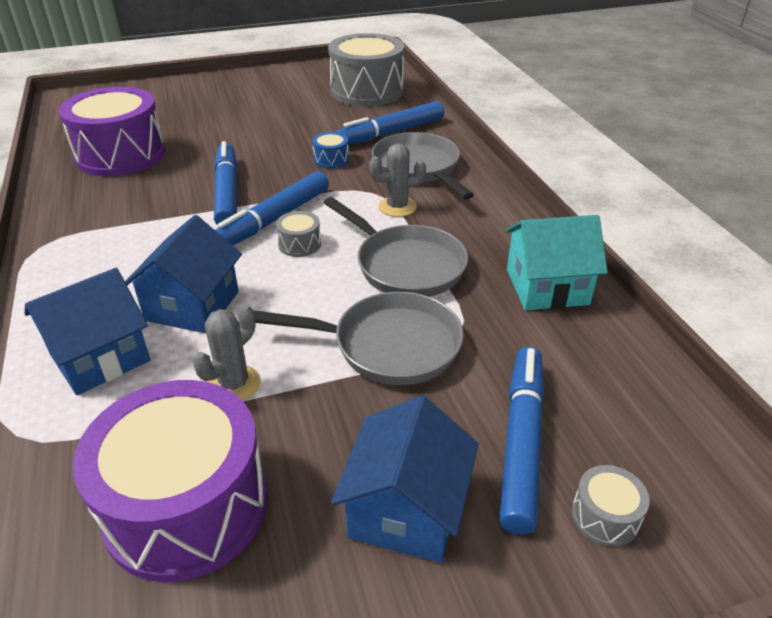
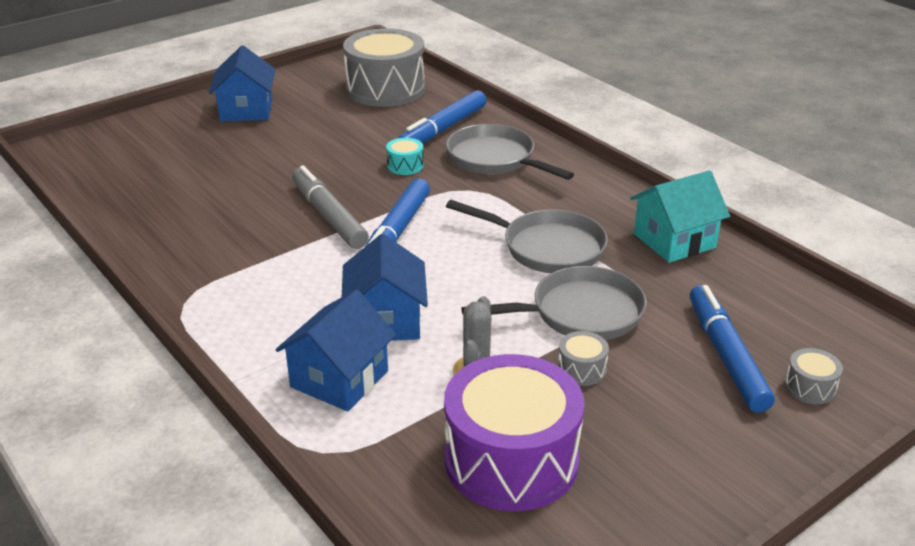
camera: 20 degrees left, 5 degrees down
(121, 155) = (180, 199): purple drum -> none
(227, 192) = (329, 216): blue marker -> grey marker
(299, 244) = (439, 249): grey drum -> grey drum (581, 369)
(331, 159) = (405, 166): blue drum -> turquoise drum
(397, 207) = (502, 199): grey cactus -> none
(406, 510) = (674, 419): blue house -> blue house (246, 110)

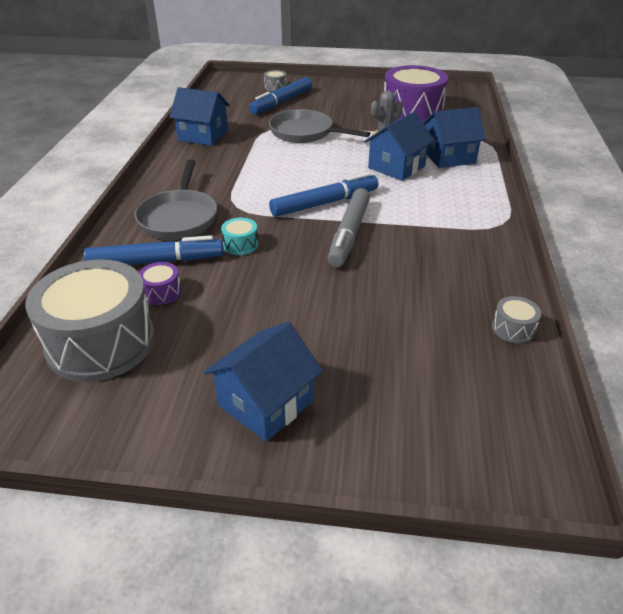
camera: 135 degrees left, 5 degrees up
(401, 119) = (162, 292): none -> purple drum
(547, 248) = (263, 159): grey pan -> none
(581, 369) = (341, 120): grey drum -> grey drum (513, 329)
(674, 241) = (203, 135): turquoise house -> blue house

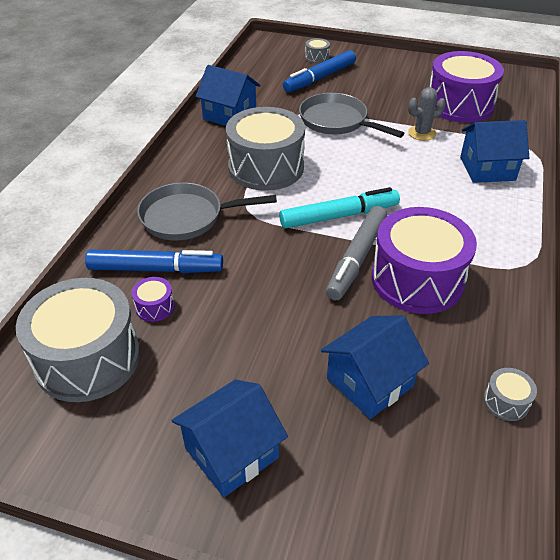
camera: 10 degrees right, 5 degrees up
(179, 217) = (187, 217): grey pan -> grey pan turned 75 degrees clockwise
(240, 245) = (242, 258): turquoise drum -> none
(247, 172) = (266, 167): none -> grey drum
(325, 203) = (339, 216): blue marker -> turquoise marker
(396, 167) = (426, 176): blue house -> blue house (369, 382)
(408, 244) = (417, 279): none -> purple drum

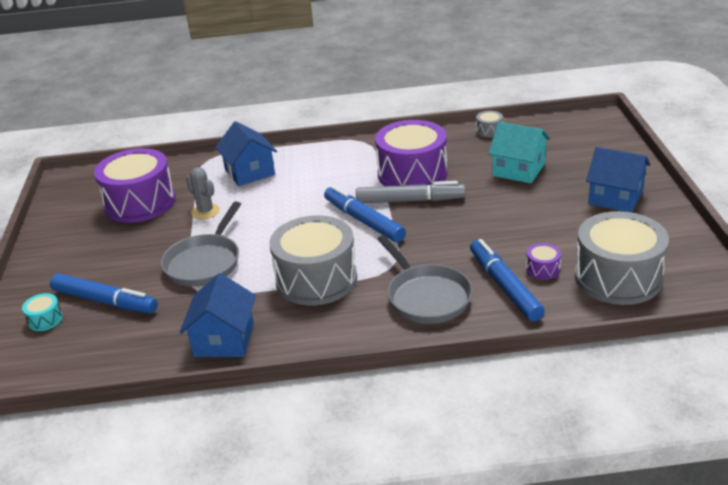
camera: 110 degrees left, 10 degrees down
(317, 57) = (45, 320): grey drum -> turquoise drum
(339, 216) = (363, 221): turquoise marker -> blue marker
(369, 382) = (518, 170): blue house -> turquoise house

